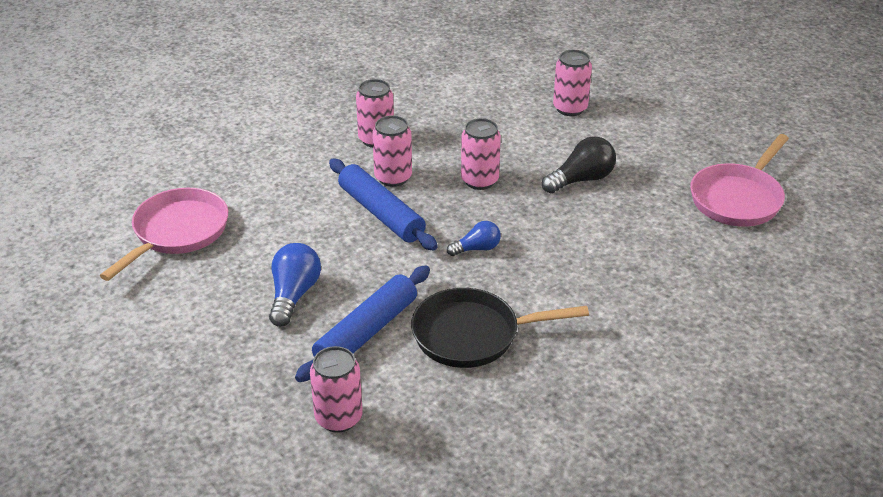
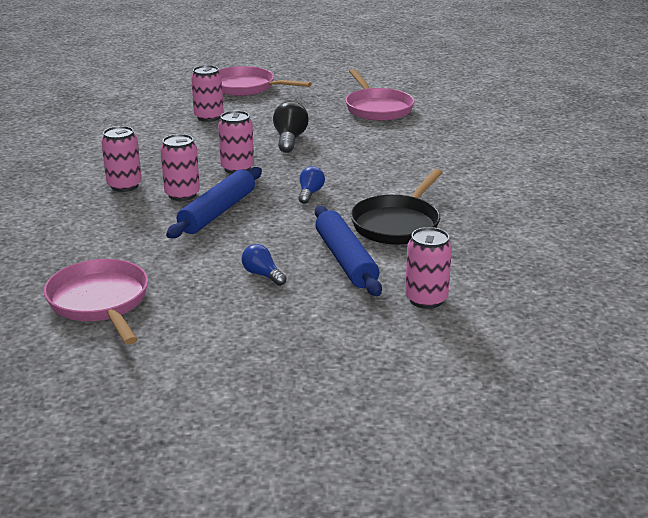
camera: 55 degrees left, 10 degrees down
(293, 295) = (262, 275): blue light bulb -> blue light bulb, size x0.63
(381, 213) = (217, 212): blue rolling pin -> blue rolling pin turned 60 degrees counterclockwise
(671, 93) = (246, 87): none -> pink pan

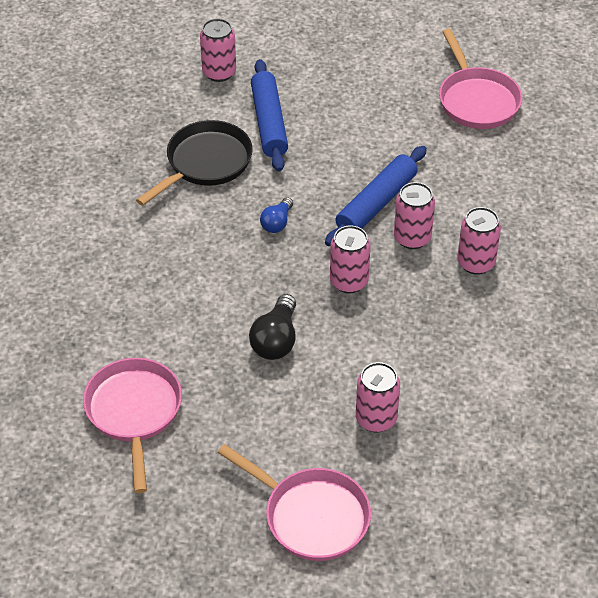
camera: 170 degrees left, 20 degrees up
(262, 275) = (343, 114): blue light bulb -> none

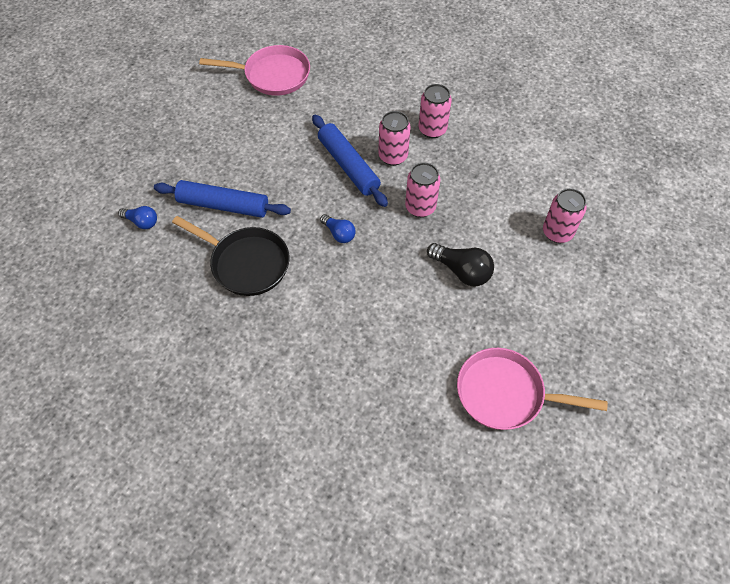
camera: 70 degrees left, 10 degrees up
(205, 163) = (246, 263): black pan -> black pan turned 150 degrees clockwise
(219, 72) = (142, 222): pink can -> blue light bulb
(311, 516) = (636, 299): pink pan -> none

